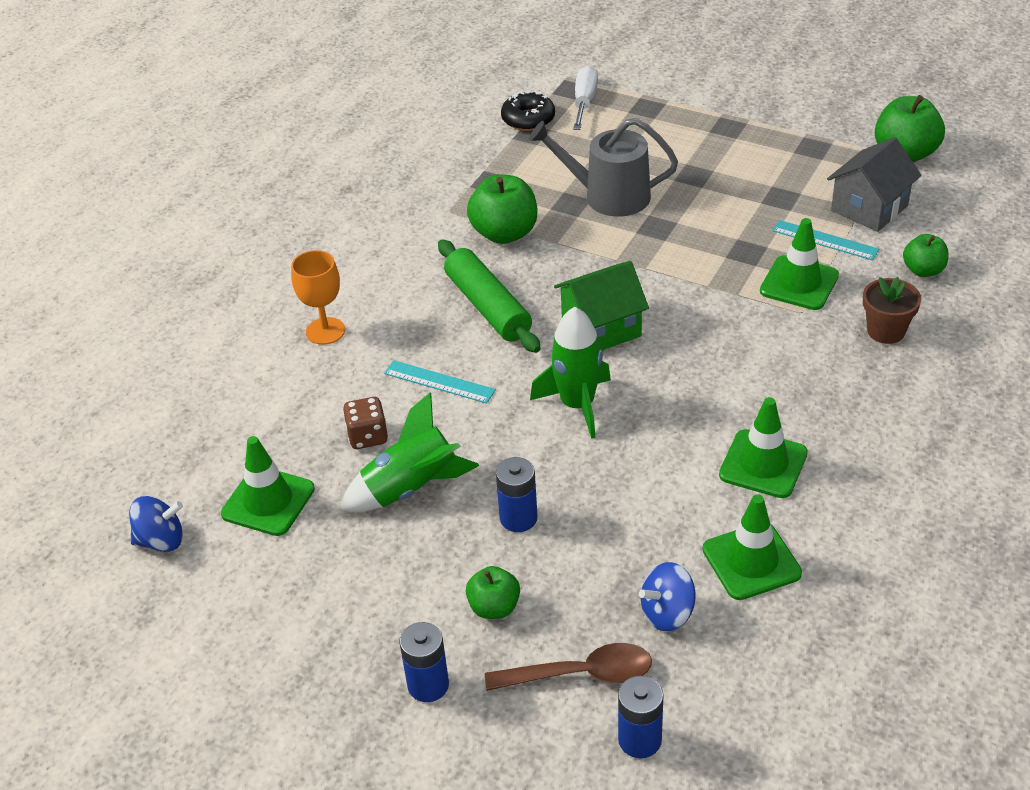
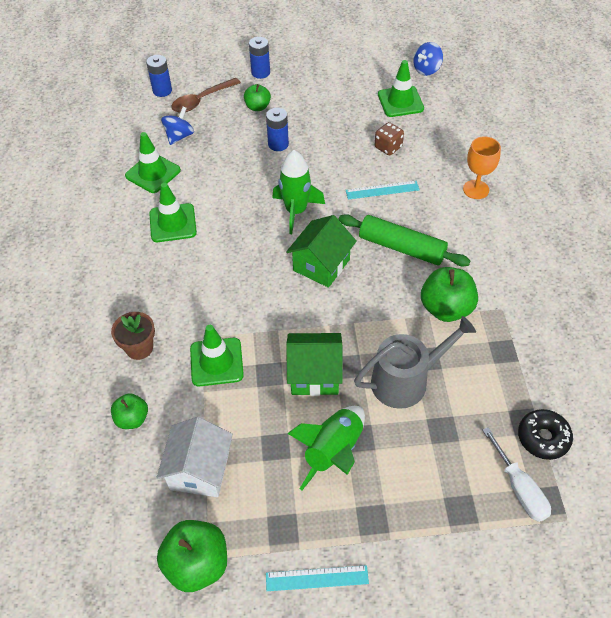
camera: 145 degrees right, 10 degrees up
(411, 488) = (341, 134): green rocket -> green rocket (334, 451)
(698, 234) = (314, 374): none -> green house
(825, 240) = (218, 415): turquoise ruler -> turquoise ruler (317, 578)
(869, 208) = (199, 470): grey house -> white house

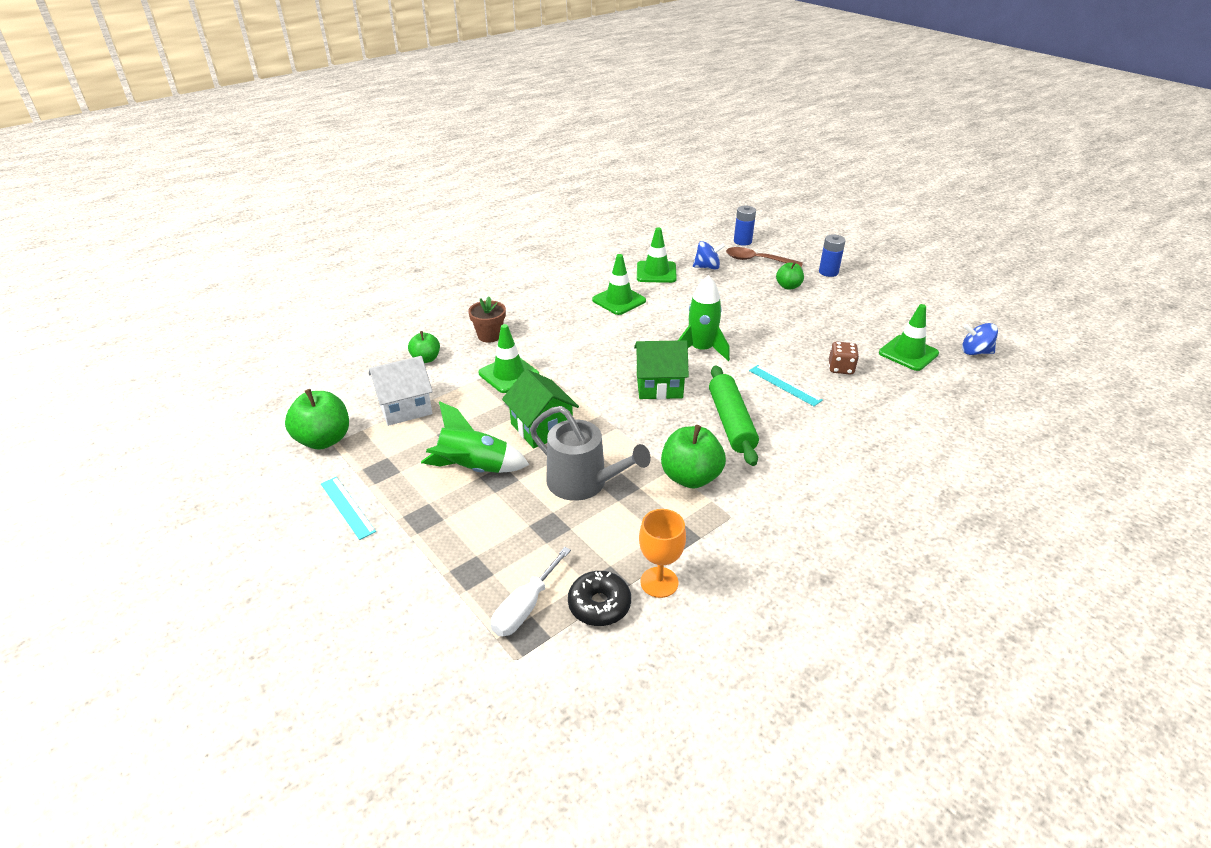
camera: 55 degrees right, 15 degrees down
(278, 144) = (762, 312): blue battery -> none
(476, 189) = (863, 441): orange goblet -> orange goblet (659, 582)

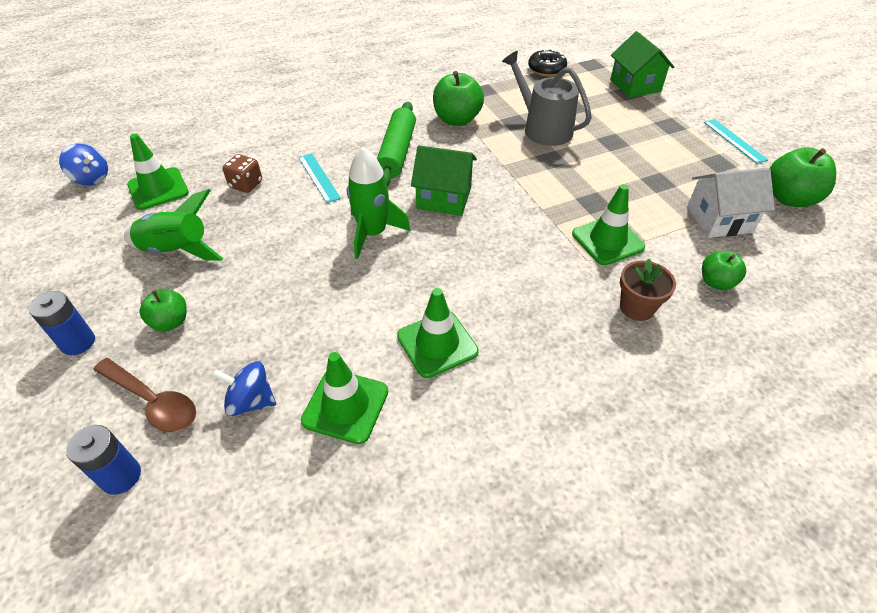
camera: 165 degrees left, 10 degrees up
(474, 469) = (635, 151): green rocket -> green rocket (177, 251)
(525, 607) = (592, 74): white screwdriver -> none
(541, 427) = (573, 176): green house -> green house (635, 86)
(659, 582) = (507, 73): orange goblet -> none

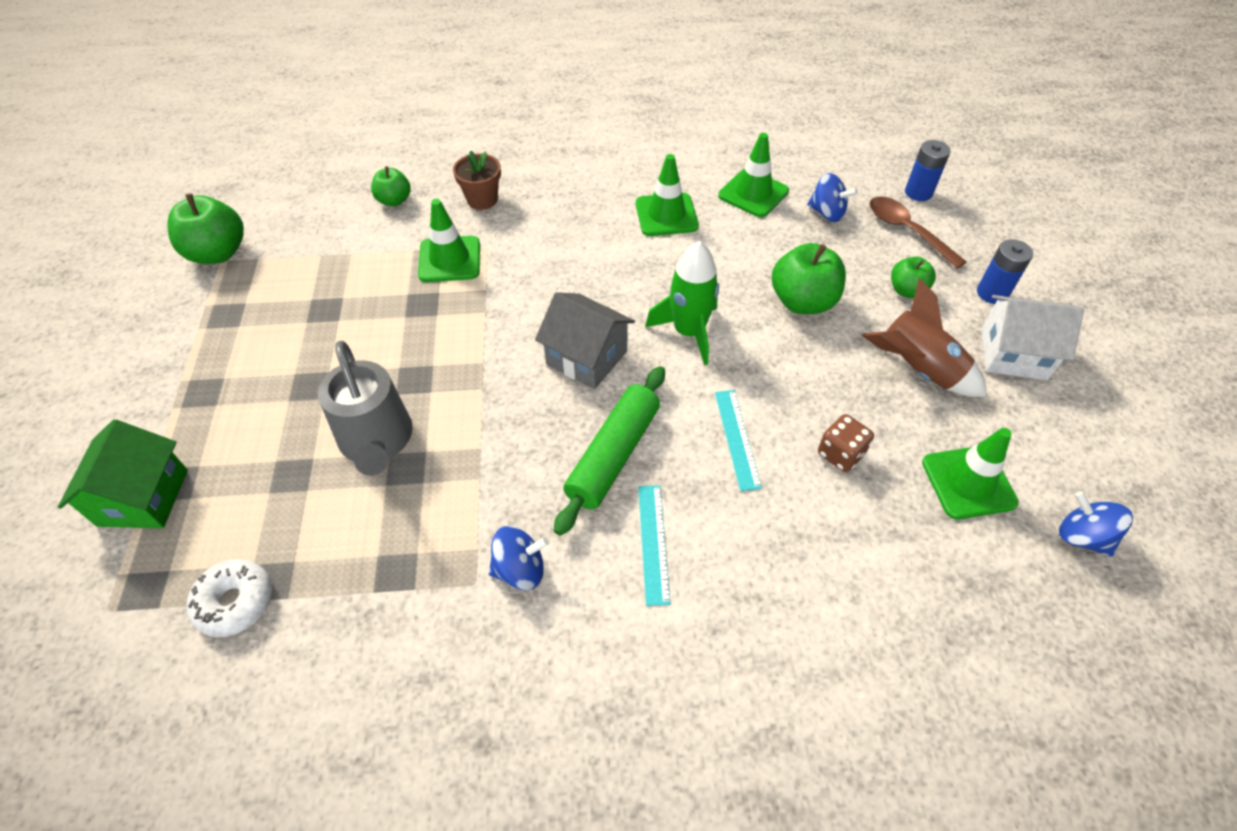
camera: 160 degrees left, 5 degrees up
(177, 251) = (917, 370): green rocket -> brown rocket
(423, 102) = (520, 569): none -> blue spinning top
(444, 198) = (586, 357): green house -> grey house
(457, 119) = (488, 503): green apple -> green apple (802, 302)
(546, 69) = (235, 602): black donut -> white donut
(719, 219) = (318, 251): white house -> white house (1013, 354)
(734, 140) = (160, 341): turquoise ruler -> turquoise ruler (653, 543)

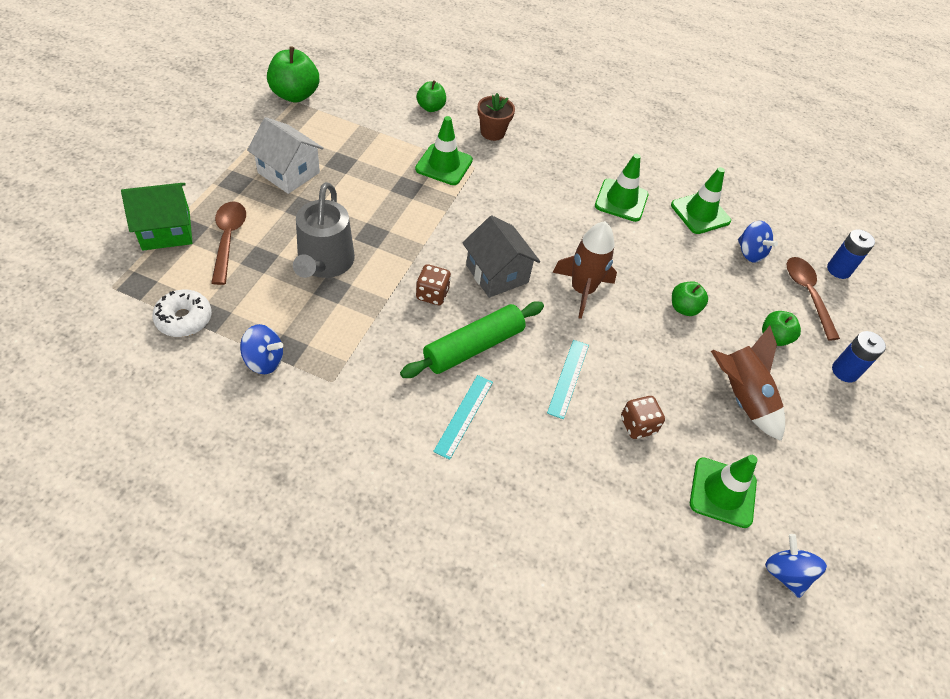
camera: 20 degrees right, 0 degrees up
(143, 497) = (166, 230): green house -> green house turned 45 degrees clockwise
(235, 469) = (228, 239): none -> brown spoon
(520, 569) = (366, 387): blue spinning top -> blue spinning top (264, 360)
(529, 416) = (432, 294): none -> brown dice
(688, 332) = (582, 290): green rocket -> brown rocket
(802, 302) = (684, 308): green apple -> green apple, size x0.60
(1013, 354) = (828, 423): white house -> white house (289, 173)

